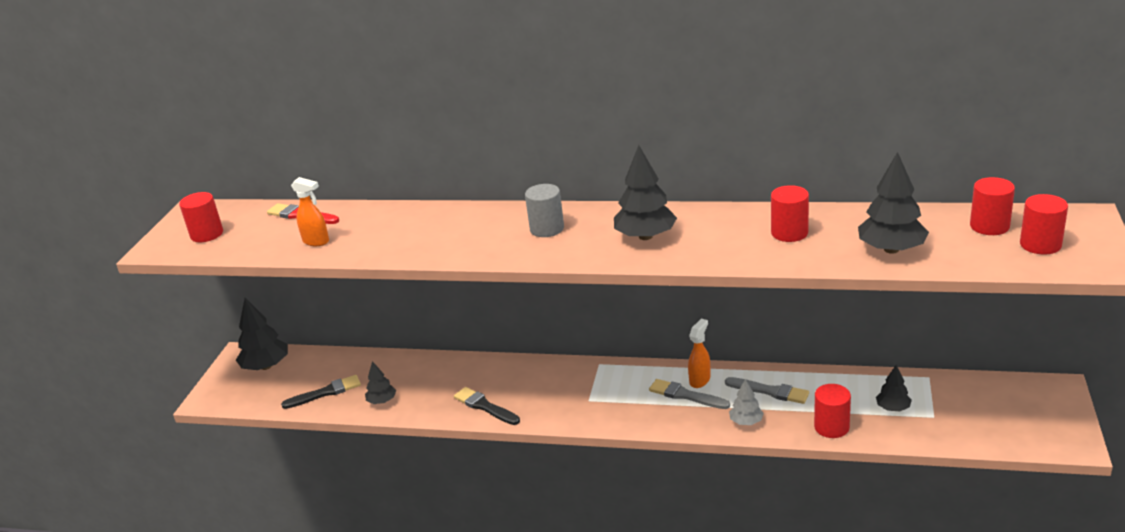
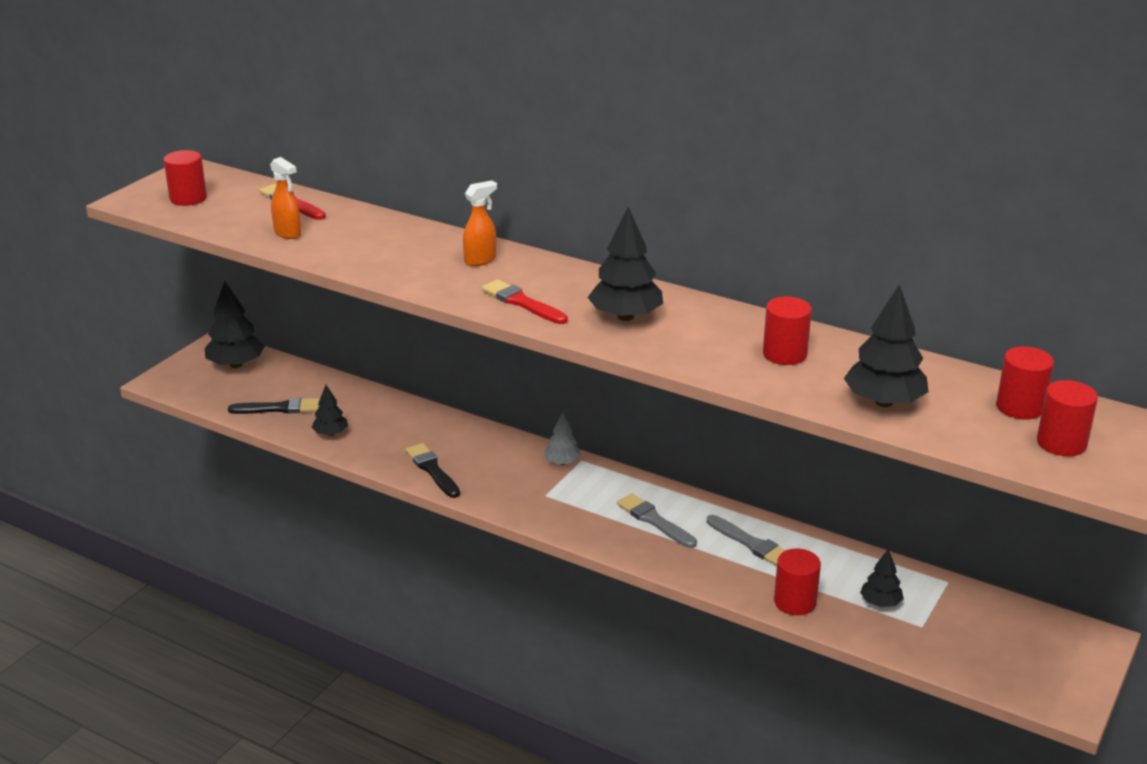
camera: 15 degrees right, 0 degrees up
(547, 229) = (528, 281): grey cylinder -> none
(555, 247) = (522, 303): none -> red brush
(700, 380) = (681, 509): orange spray bottle -> orange spray bottle (481, 260)
(746, 422) = (702, 568): grey tree -> grey tree (562, 462)

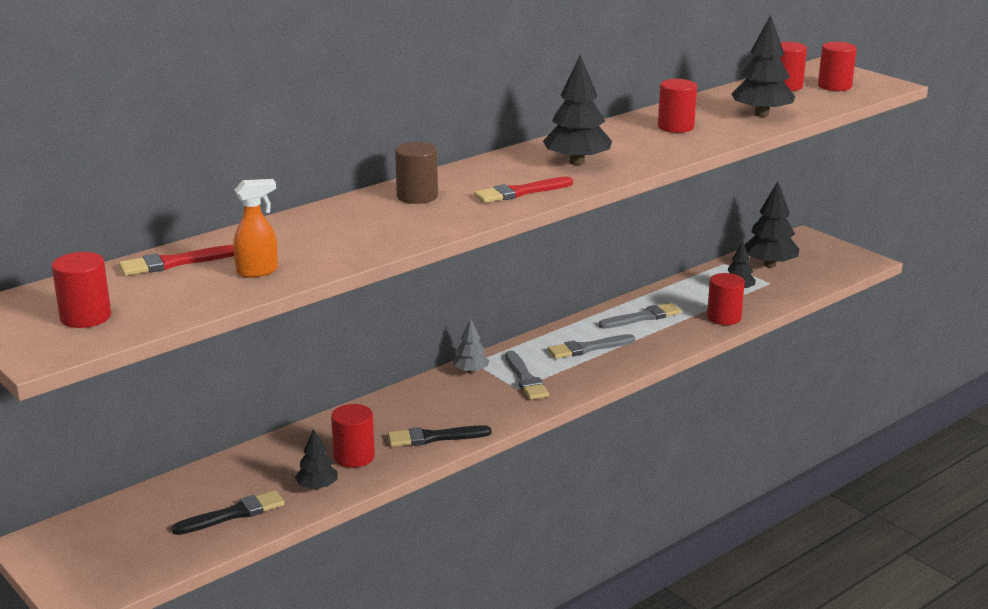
camera: 70 degrees left, 5 degrees down
(236, 364) = (99, 534): black tree -> black tree (769, 265)
(279, 408) = (233, 514): black brush -> black brush turned 45 degrees clockwise
(382, 439) = (354, 457): none -> red cylinder
(481, 260) = (417, 196): orange spray bottle -> brown cylinder
(566, 495) = (525, 379): none -> grey brush

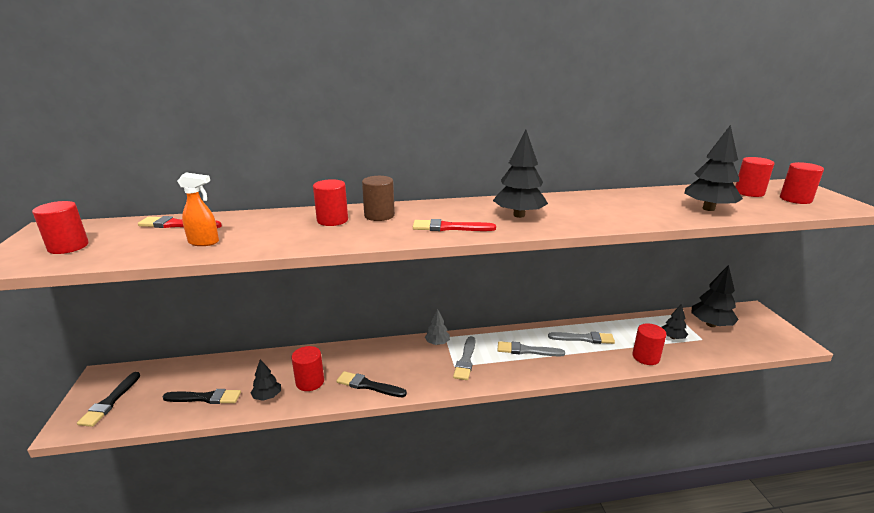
camera: 30 degrees right, 0 degrees up
(99, 560) = (110, 401): none -> black brush
(675, 127) = (625, 205): red cylinder -> red cylinder (332, 220)

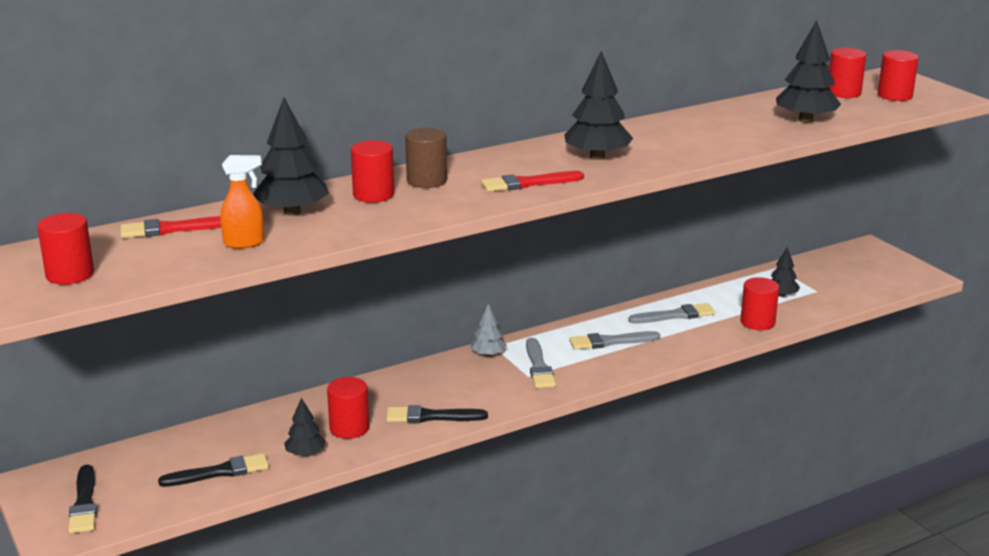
camera: 20 degrees left, 0 degrees up
(711, 324) = (822, 272): black tree -> black tree (292, 212)

